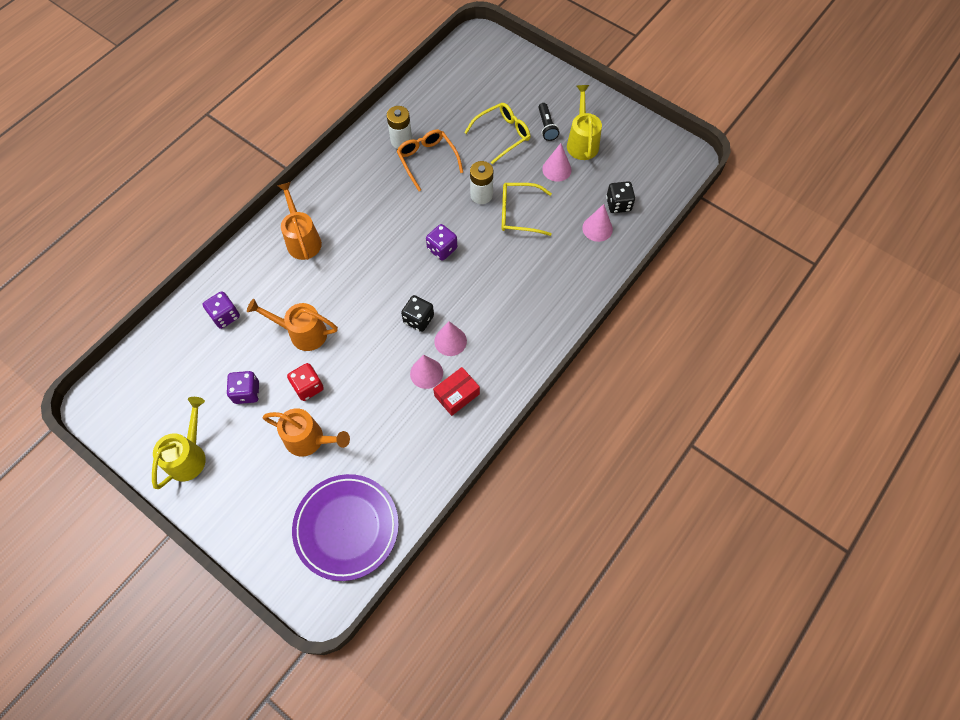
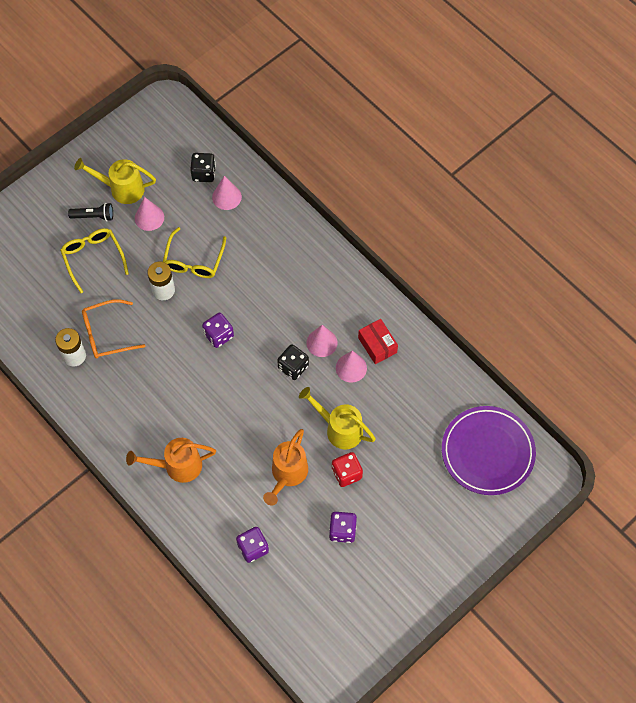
camera: 80 degrees left, 0 degrees up
(189, 455) = (399, 587): yellow watering can -> yellow watering can (339, 428)
(310, 440) = (401, 476): orange watering can -> none

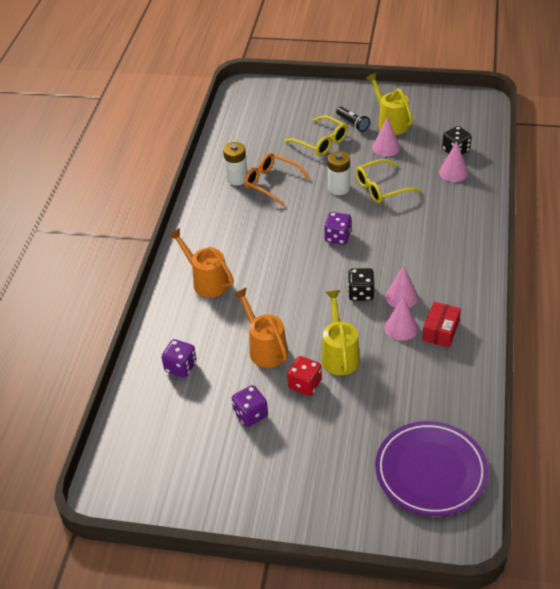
camera: 55 degrees right, 20 degrees down
(93, 258) = (321, 142): yellow glasses -> yellow glasses turned 105 degrees clockwise
(287, 475) = (265, 348): orange watering can -> orange watering can turned 75 degrees clockwise

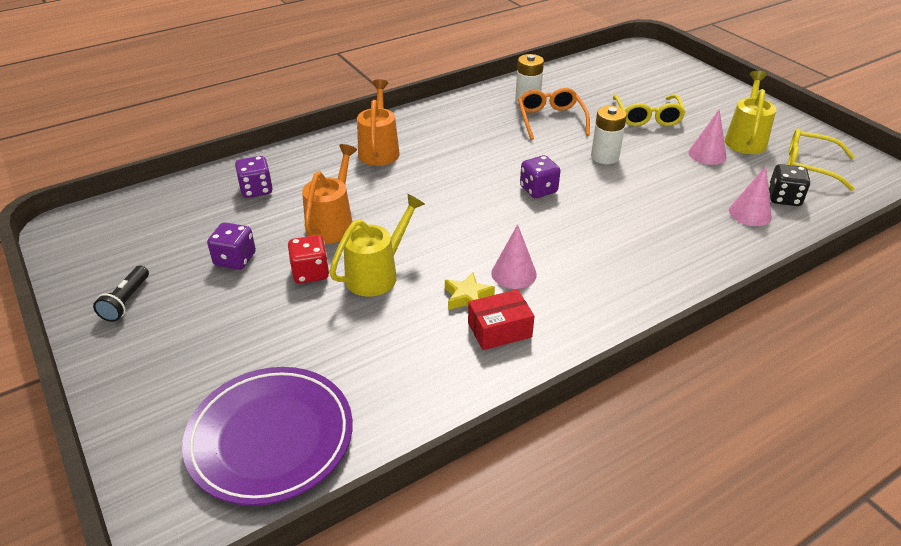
camera: 45 degrees right, 5 degrees down
(353, 123) = (703, 120): black flashlight -> black flashlight (126, 301)
(360, 293) = (481, 244): black dice -> none
(381, 188) = (646, 180): yellow glasses -> yellow glasses (809, 166)
(401, 328) = (468, 297): pink cone -> yellow star

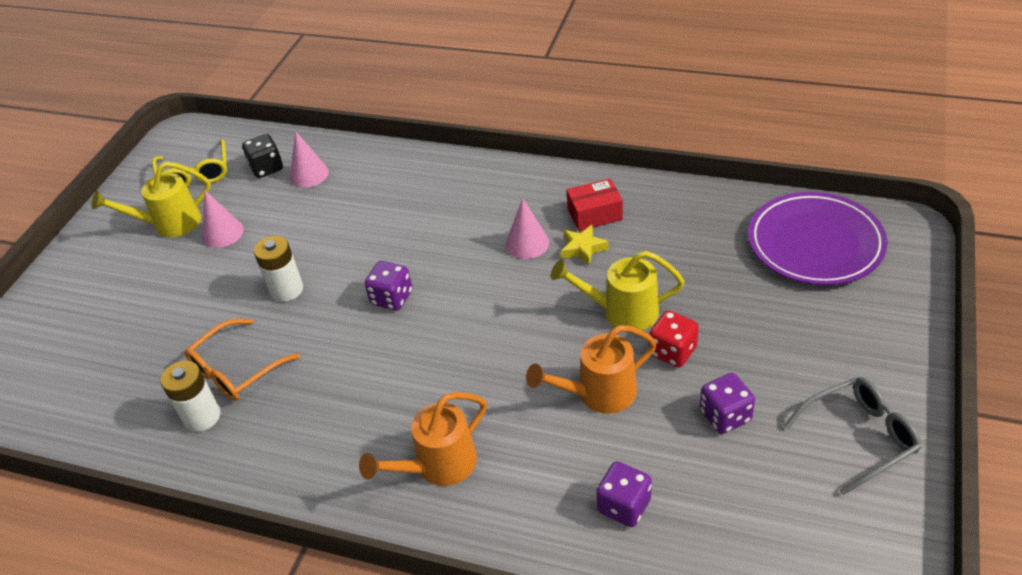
camera: 125 degrees left, 5 degrees up
(126, 301) = (860, 437): black flashlight -> grey glasses
(499, 330) = (595, 214): red box -> red box turned 45 degrees counterclockwise
(647, 117) = (169, 303): yellow glasses -> none

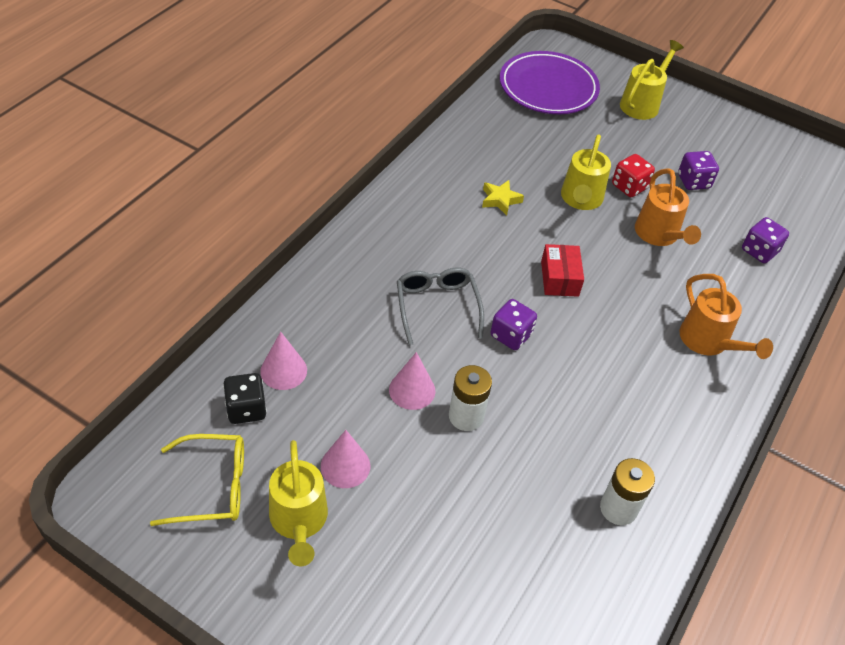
camera: 85 degrees left, 5 degrees up
(236, 370) = (565, 473): orange glasses -> none
(527, 243) = (478, 230): pink cone -> pink cone (412, 390)
(595, 214) = (461, 181): red box -> red box (559, 278)
(858, 338) = (642, 103): none -> yellow watering can
(860, 437) = (722, 133): grey glasses -> grey glasses (437, 306)

